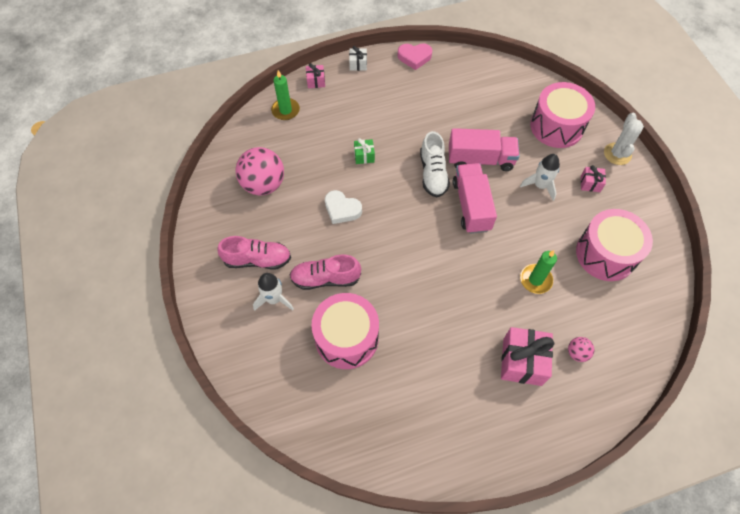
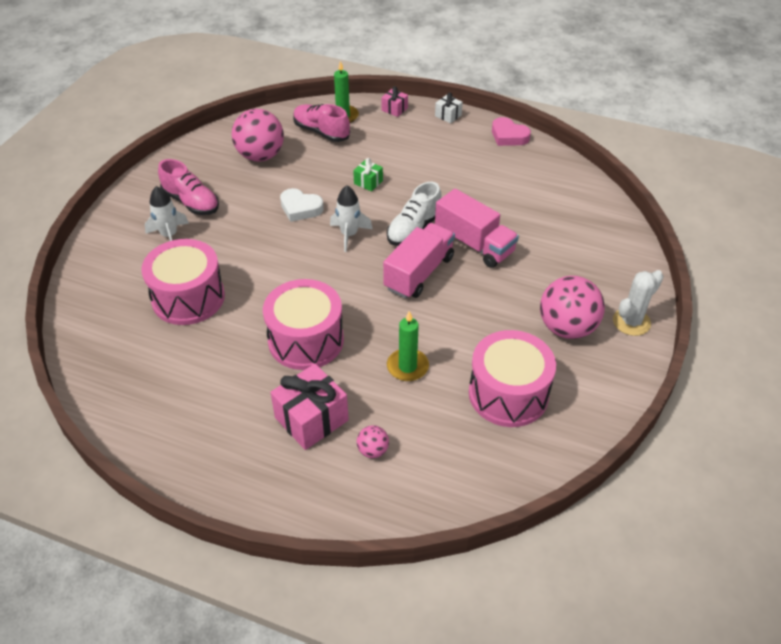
camera: 40 degrees right, 15 degrees down
(325, 278) = (225, 247): pink shoe -> pink shoe (321, 132)
(342, 209) = (300, 208): white heart -> white heart turned 45 degrees counterclockwise
(540, 186) = (509, 298): white rocket -> white rocket (349, 235)
(556, 126) = (590, 262): pink drum -> pink drum (306, 340)
(590, 183) = (567, 328): pink gift -> pink ball

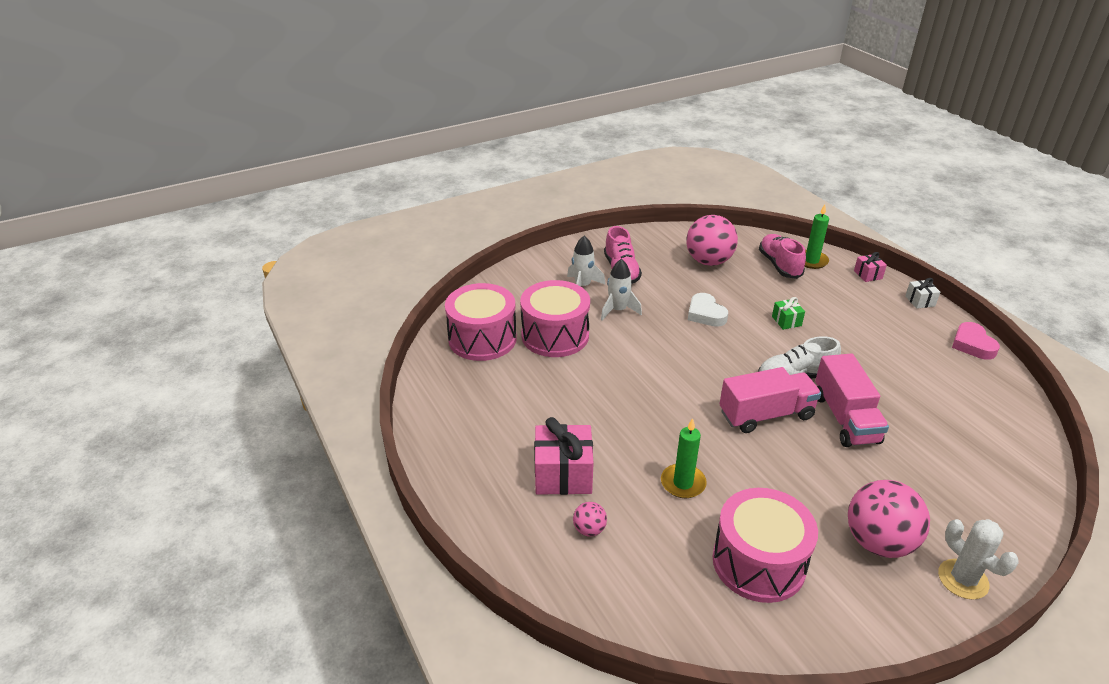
camera: 40 degrees right, 10 degrees down
(306, 340) = (615, 414): pink drum -> pink drum (482, 339)
(349, 235) = (729, 353): white rocket -> white rocket (618, 310)
(631, 322) = (963, 579): white cactus -> white cactus turned 60 degrees clockwise

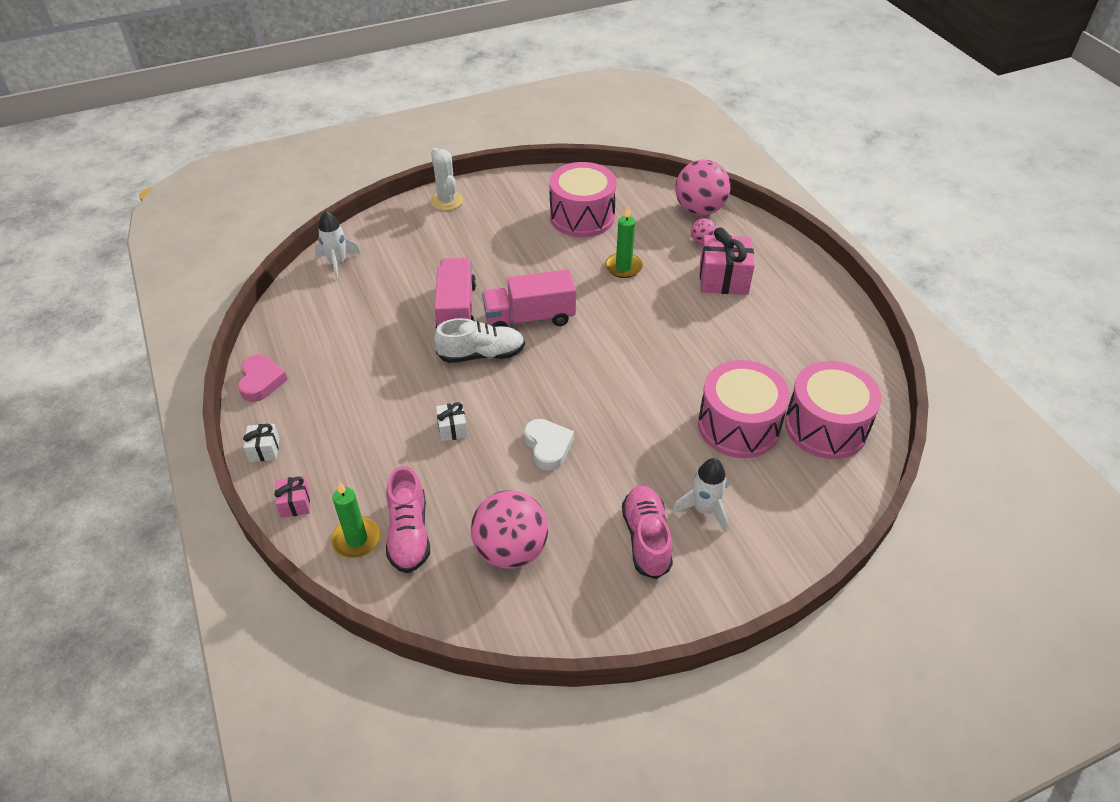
camera: 175 degrees left, 10 degrees up
(618, 310) = (658, 461): white rocket -> white rocket (337, 263)
(786, 321) = (452, 429): green gift -> white gift
(878, 542) = (490, 222): pink ball -> pink ball (699, 210)

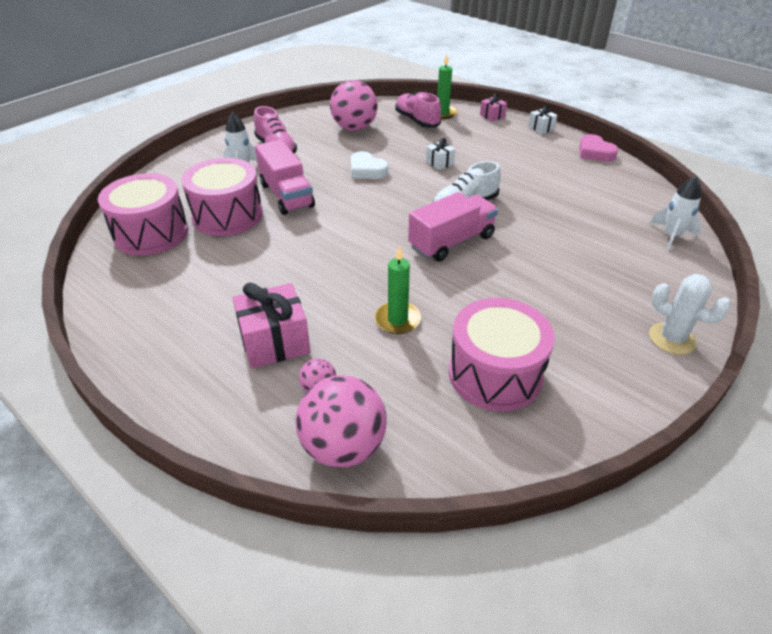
camera: 155 degrees right, 5 degrees down
(456, 310) = (520, 230): pink truck -> pink truck (286, 195)

